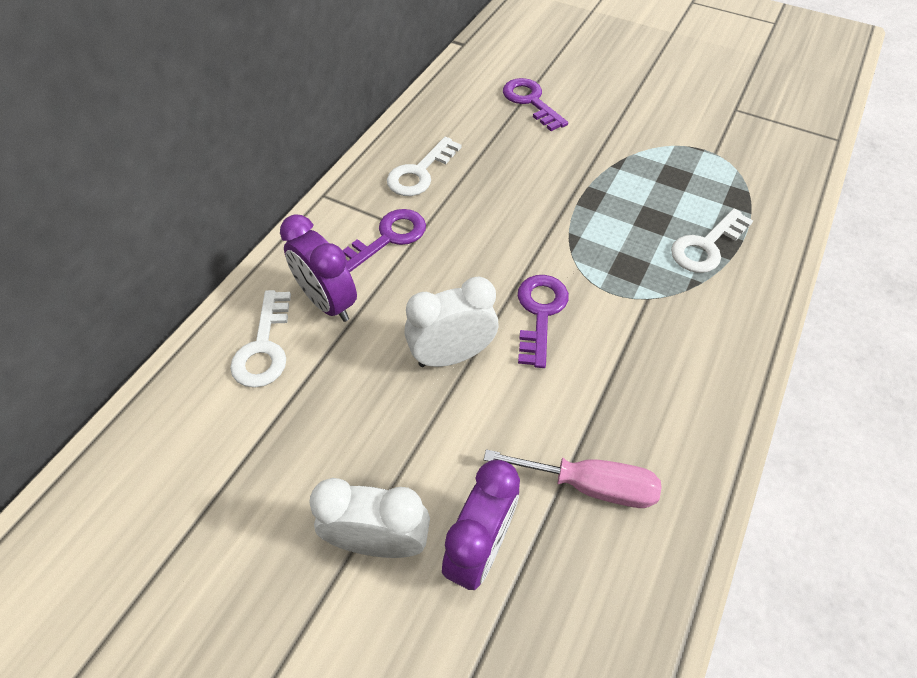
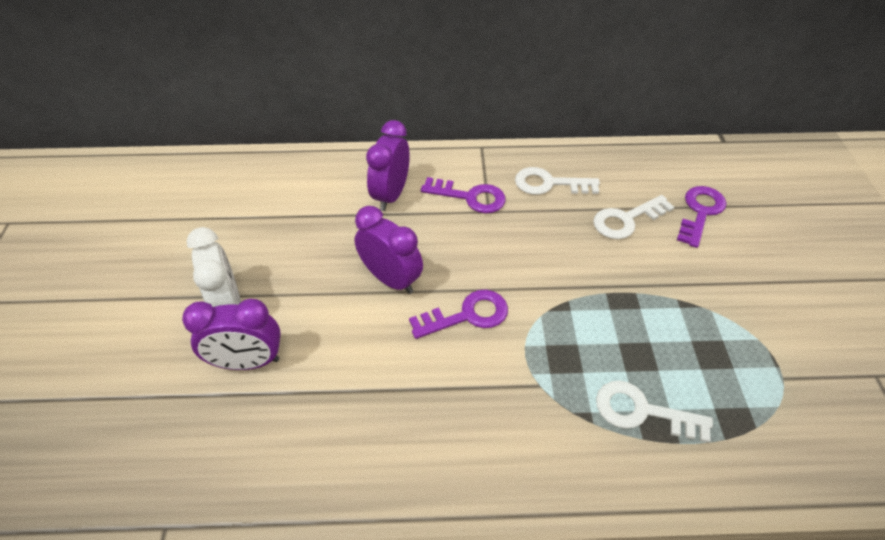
camera: 60 degrees right, 5 degrees down
(264, 347) = (336, 184): white key -> white key (626, 220)
(452, 355) = (391, 279): white clock -> purple clock
(590, 485) = (328, 410): pink screwdriver -> none

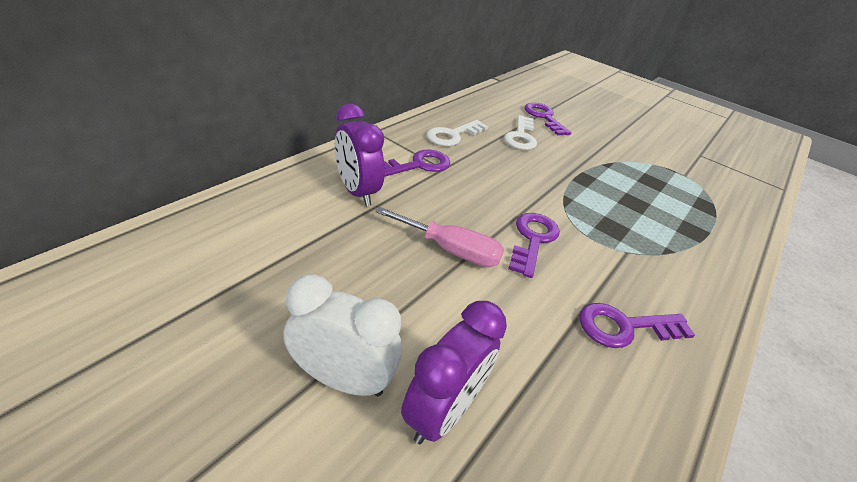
camera: 55 degrees left, 10 degrees down
(391, 279) = (451, 250): purple clock -> pink screwdriver
(428, 424) = (624, 327): none -> purple key
(642, 411) = (679, 229): white key -> none

